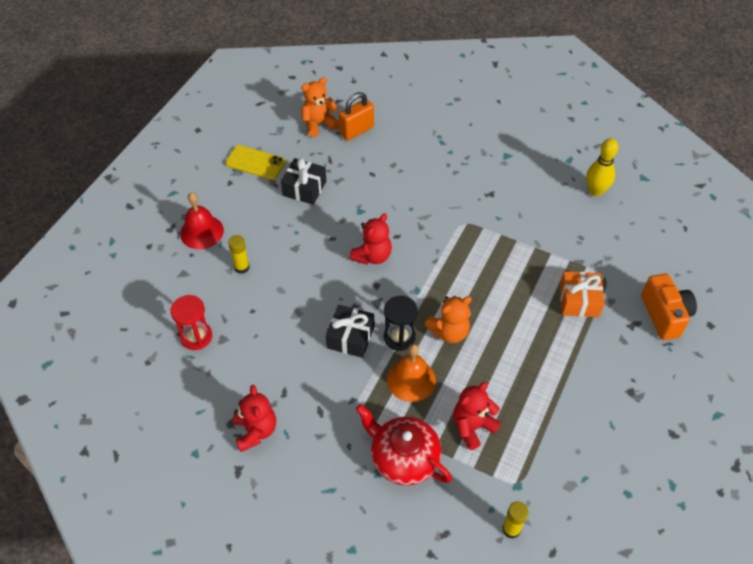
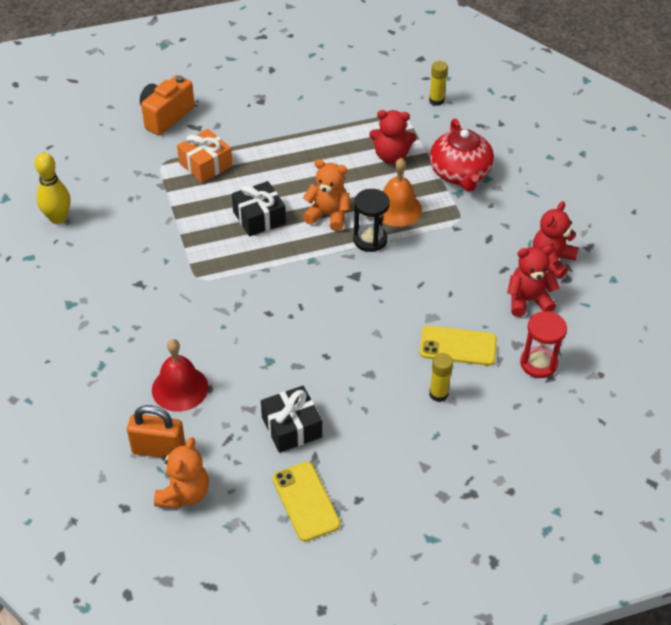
camera: 135 degrees left, 5 degrees down
(201, 232) = (442, 463): red bell -> red bell (180, 388)
(259, 307) = (458, 346): none -> yellow phone
(319, 124) = (184, 494): orange teddy bear -> orange teddy bear turned 90 degrees counterclockwise
(350, 337) = (408, 267): black gift -> black gift (259, 217)
(372, 256) = (311, 313): red teddy bear -> red teddy bear (528, 300)

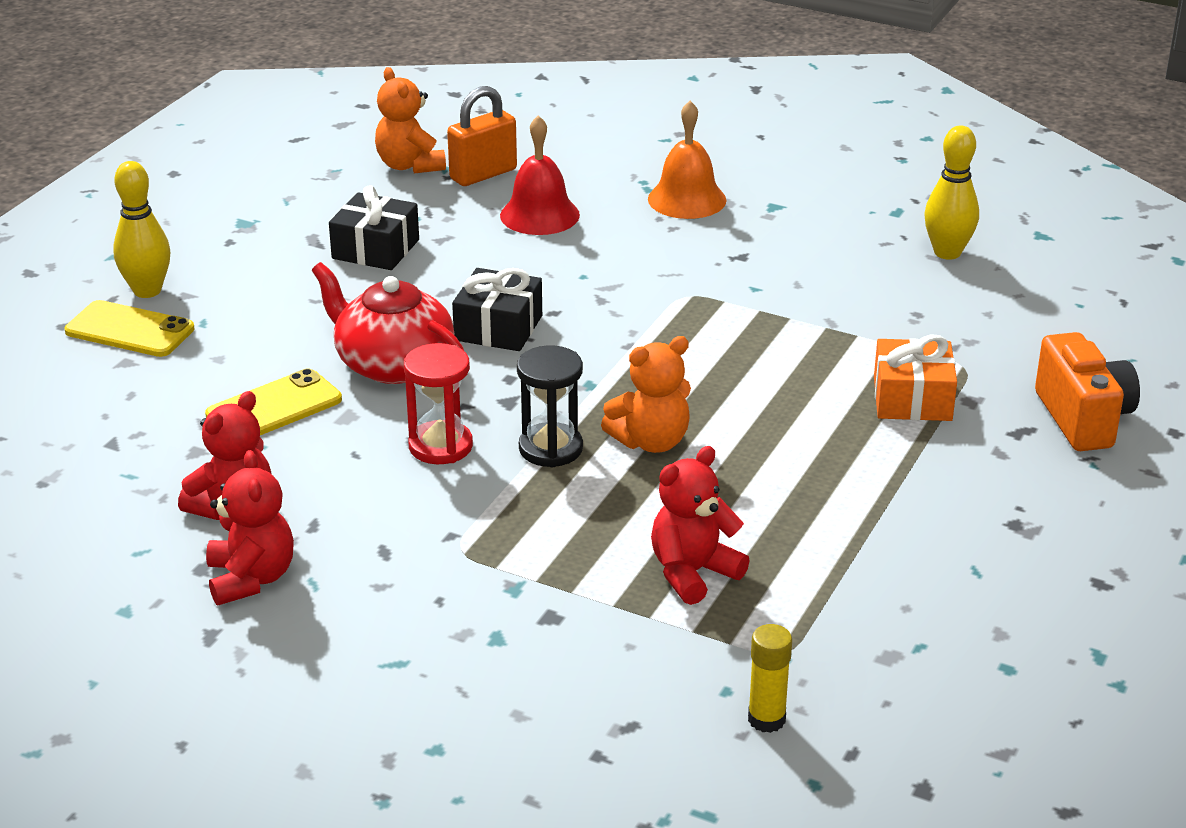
camera: 135 degrees right, 15 degrees down
(259, 217) = (732, 386): black gift -> black gift (498, 328)
(305, 501) = (282, 215): yellow phone -> yellow phone (130, 330)
(397, 209) = (571, 507): orange bell -> orange bell (687, 199)
(438, 394) = (243, 354): yellow glue stick -> none
(442, 487) = (147, 291): none -> yellow bowling pin
(460, 173) = (550, 617): red teapot -> red teapot (393, 364)
(538, 363) = (143, 448): red hourglass -> red hourglass (440, 446)

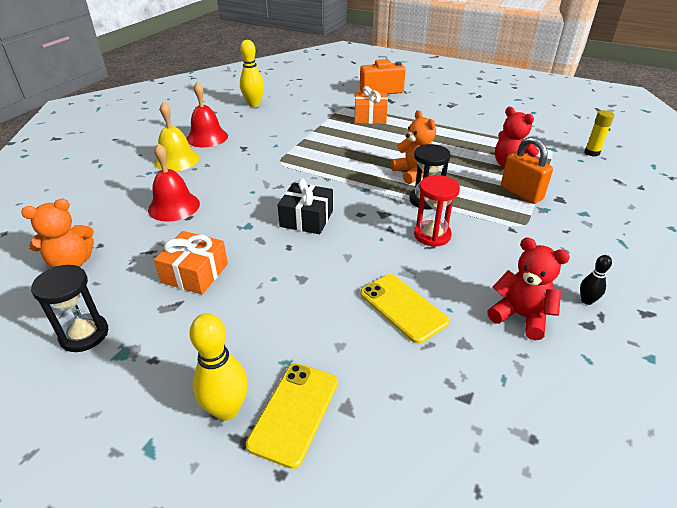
camera: 90 degrees left, 5 degrees up
(251, 579) = (587, 301): red teddy bear -> black bowling pin
(278, 196) = (84, 334): none -> black hourglass
(375, 249) = (195, 273): black gift -> orange gift
(393, 364) = (347, 257): red teapot -> none
(483, 174) = (106, 229): orange padlock -> orange padlock (521, 193)
(687, 199) = (176, 160): orange bell -> yellow bell
(777, 217) = (207, 137): none -> red bell

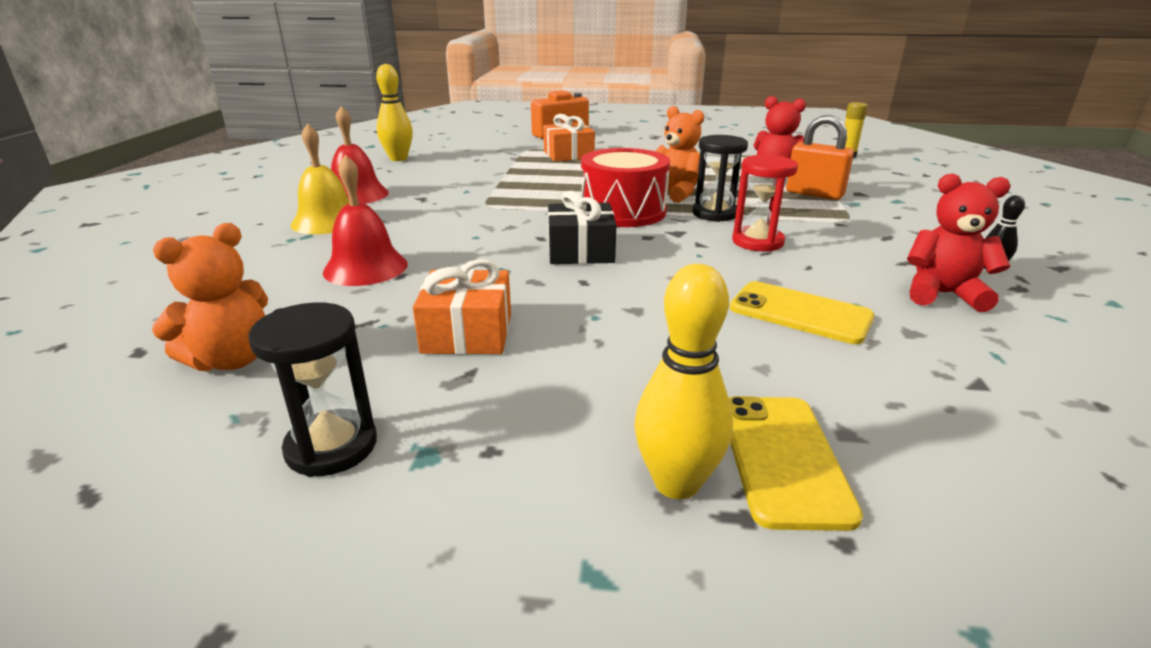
camera: 20 degrees left, 10 degrees down
(363, 185) = (623, 211): none -> red drum

